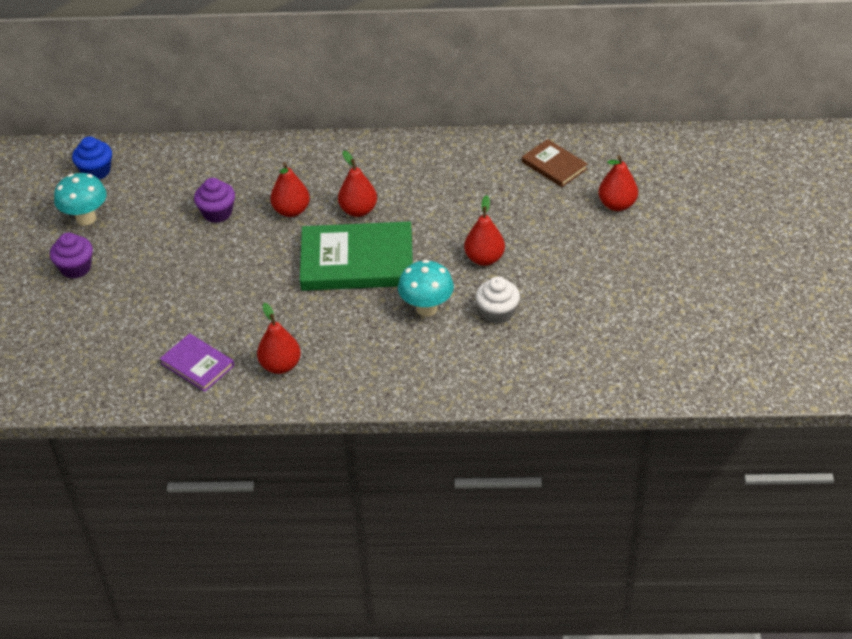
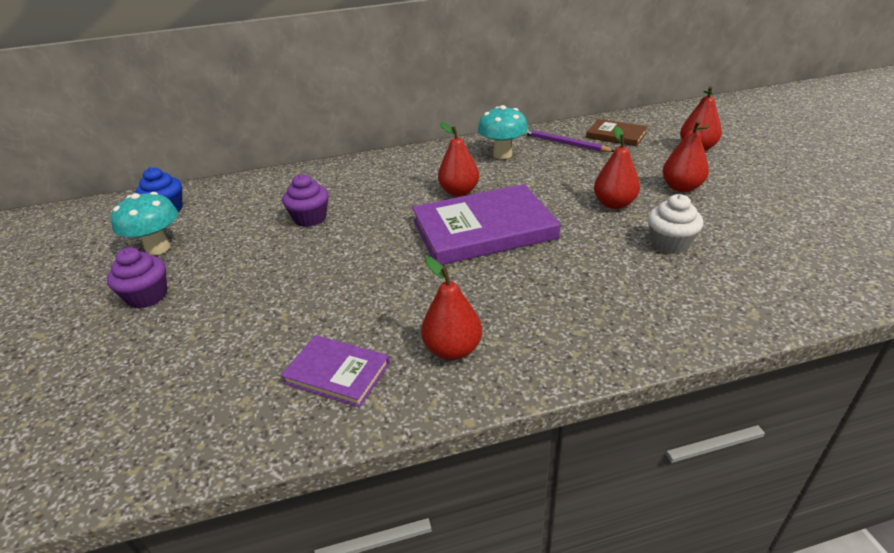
camera: 15 degrees left, 10 degrees down
(291, 210) = (390, 203): red pear -> red pear (681, 187)
(357, 261) = (483, 229): green book -> purple book
(426, 308) = (590, 255): turquoise mushroom -> turquoise mushroom (502, 155)
(495, 166) = (565, 143): none -> purple pencil

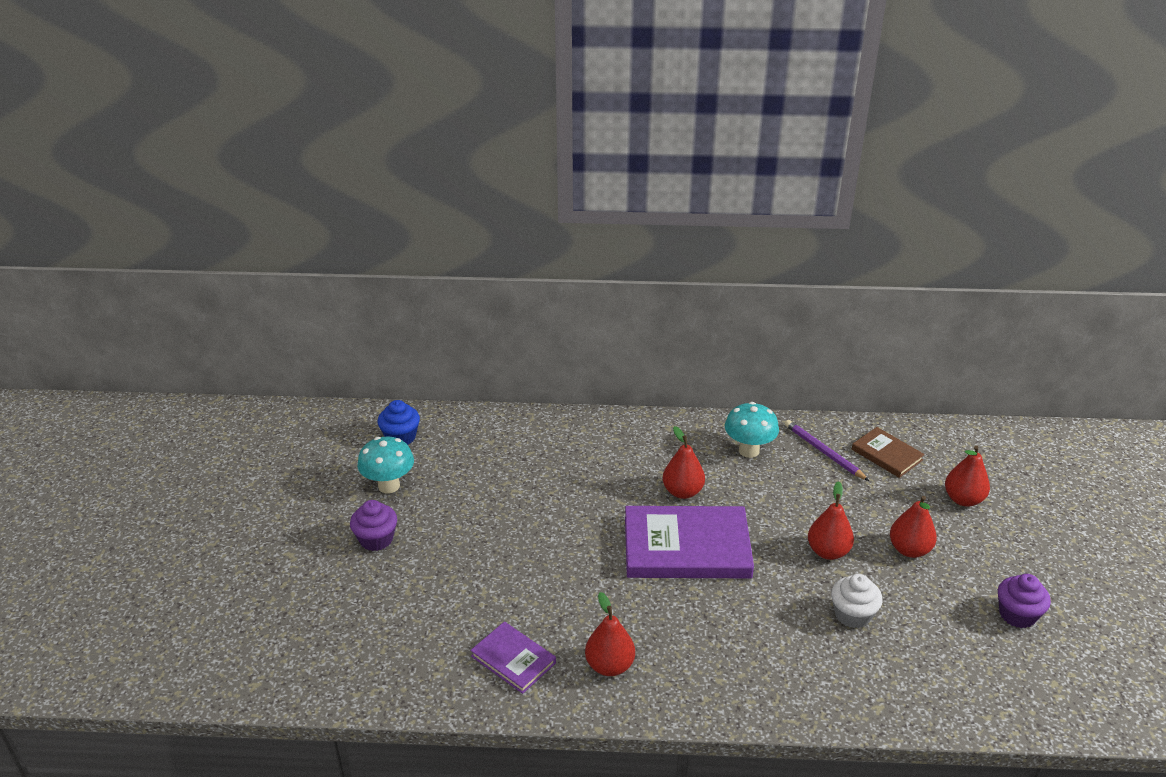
camera: 15 degrees right, 0 degrees up
(310, 218) = (530, 487): purple cupcake -> purple cupcake (1017, 614)

